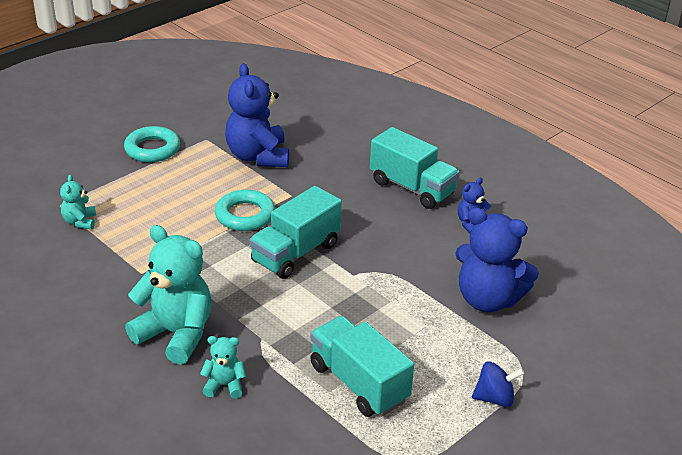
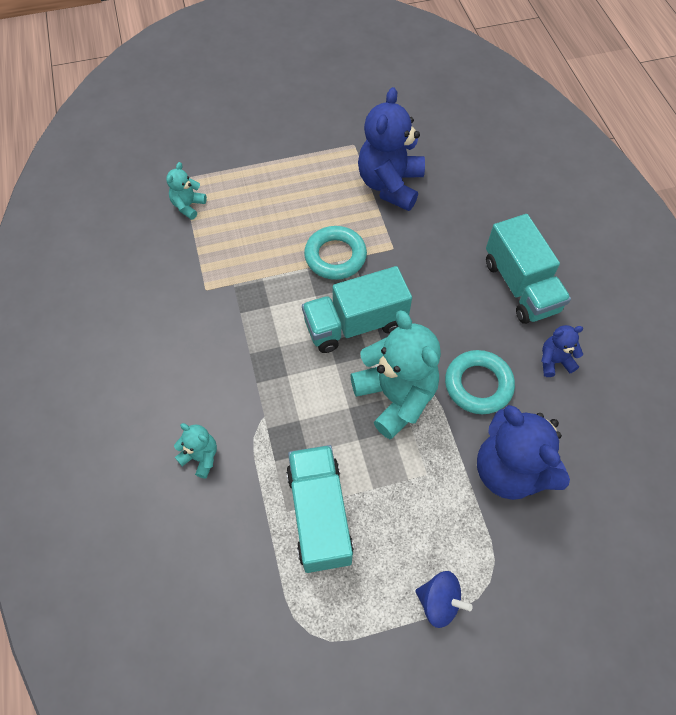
camera: 30 degrees right, 25 degrees up
(152, 149) = (298, 139): turquoise ring -> turquoise ring (478, 385)
(176, 334) = (194, 376): turquoise teddy bear -> turquoise teddy bear (395, 397)

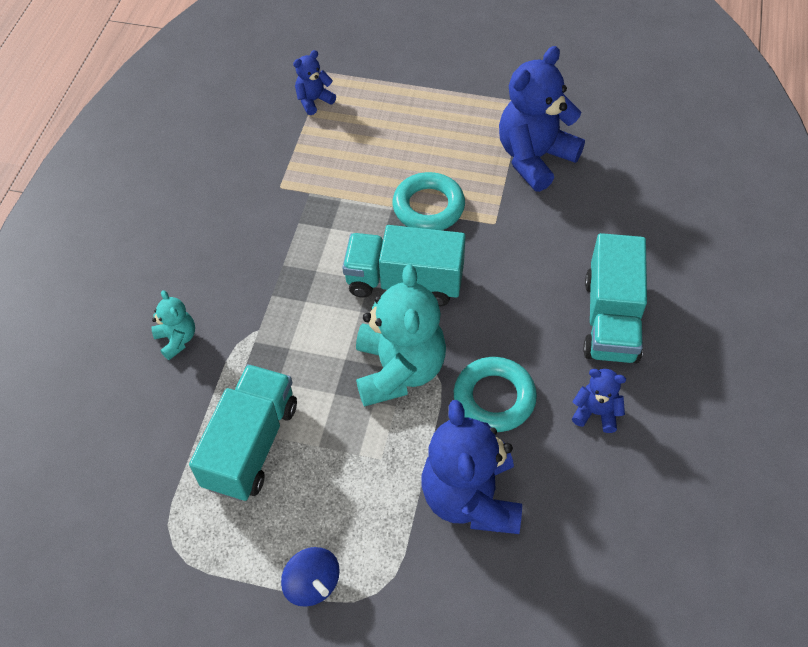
camera: 30 degrees right, 5 degrees down
(188, 206) = (314, 100): turquoise teddy bear -> blue teddy bear

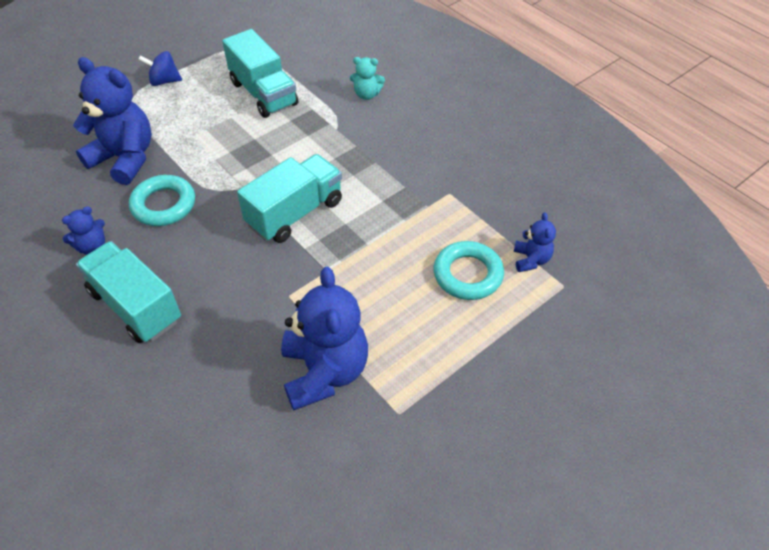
camera: 125 degrees right, 5 degrees down
(399, 370) = (235, 173): turquoise teddy bear -> none
(428, 207) = (346, 265): turquoise ring -> turquoise ring (468, 274)

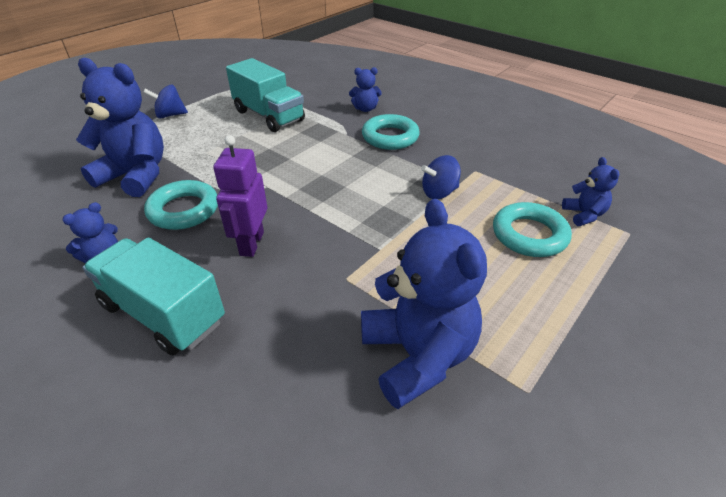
camera: 10 degrees left, 10 degrees down
(216, 249) = (251, 243): none -> purple robot
(295, 213) = (328, 202): turquoise truck -> none
(367, 94) = (365, 109): turquoise teddy bear -> blue teddy bear
(380, 138) = (390, 137): none -> turquoise ring
(403, 215) = (439, 192): none -> blue spinning top

